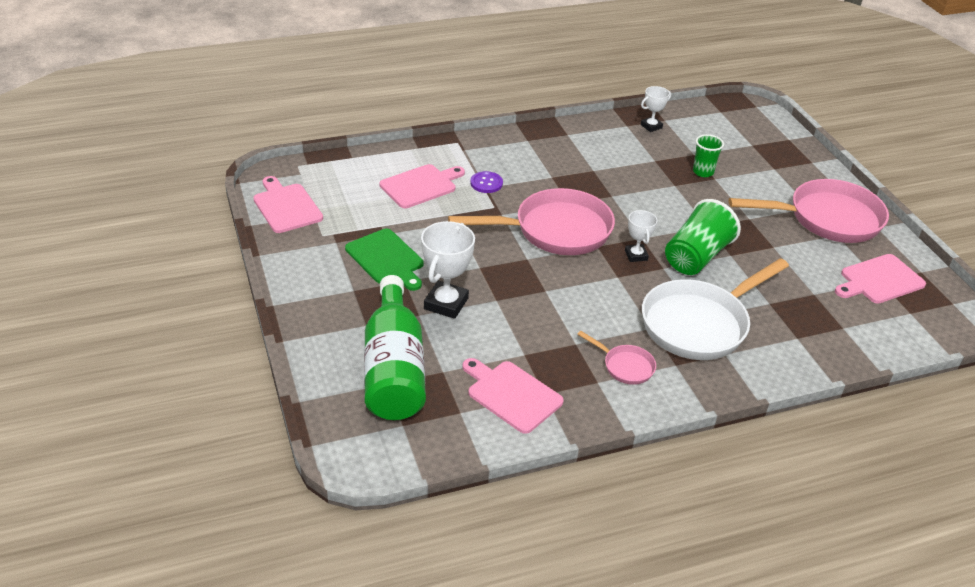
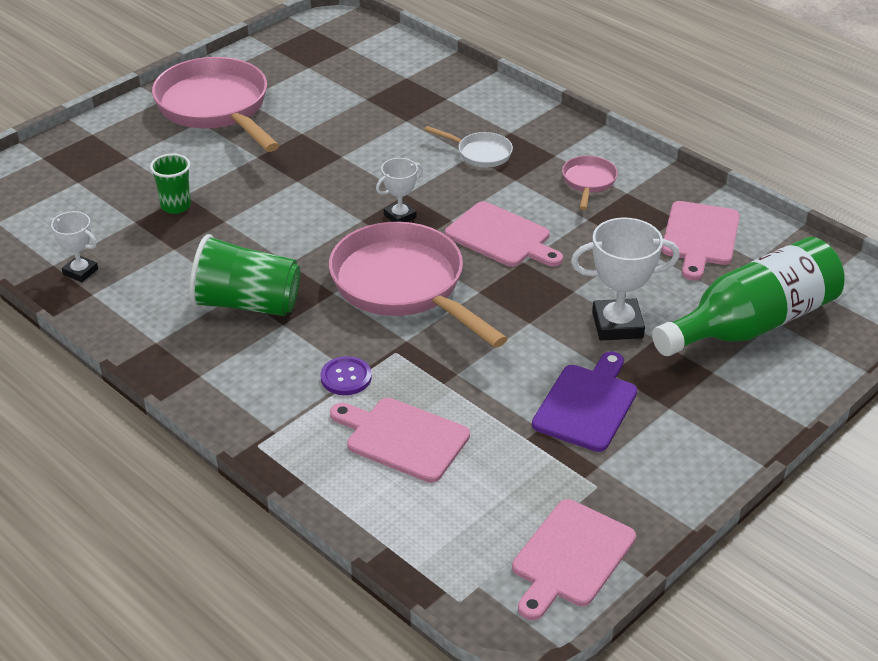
camera: 115 degrees left, 0 degrees up
(386, 259) = (587, 404): green cutting board -> purple cutting board
(696, 257) = (366, 176): green cup -> green cup (247, 304)
(699, 324) = (480, 153): white pan -> white pan, size x0.45
(879, 280) = (308, 67): pink cutting board -> pink cutting board (501, 237)

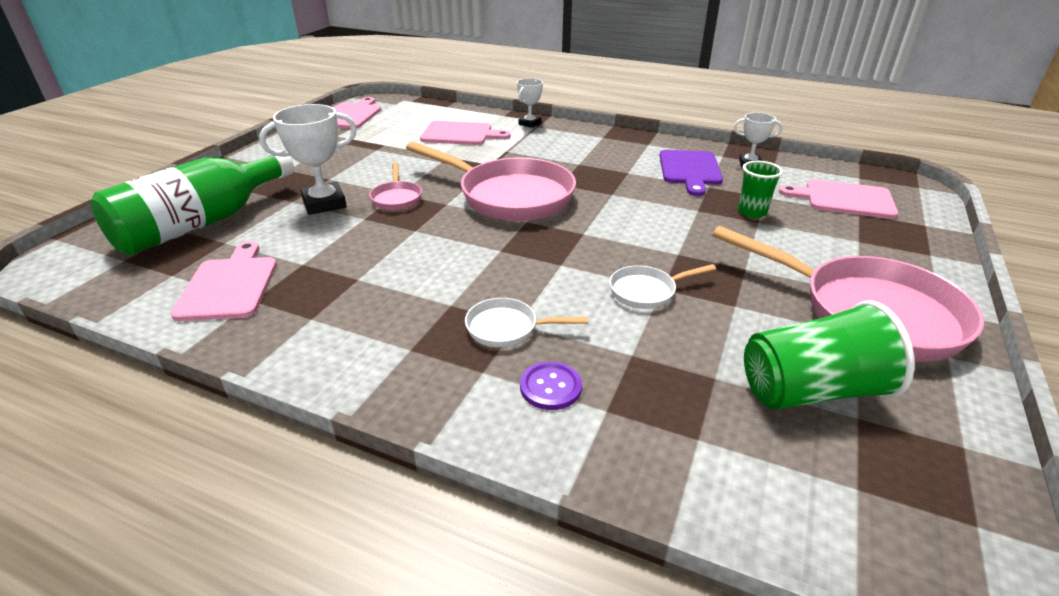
camera: 160 degrees right, 5 degrees down
(247, 304) = (614, 168): green cup -> green cup (811, 390)
(346, 377) = (513, 149): purple button -> purple button (550, 387)
(356, 156) = (647, 291): none -> white pan
(400, 216) = (551, 243): white trophy -> white trophy (529, 123)
(501, 237) = (443, 245): pink cutting board -> pink cutting board (844, 199)
(587, 404) = (346, 162): purple cutting board -> purple cutting board (689, 170)
(588, 182) = (360, 321): pink pan -> pink pan (396, 198)

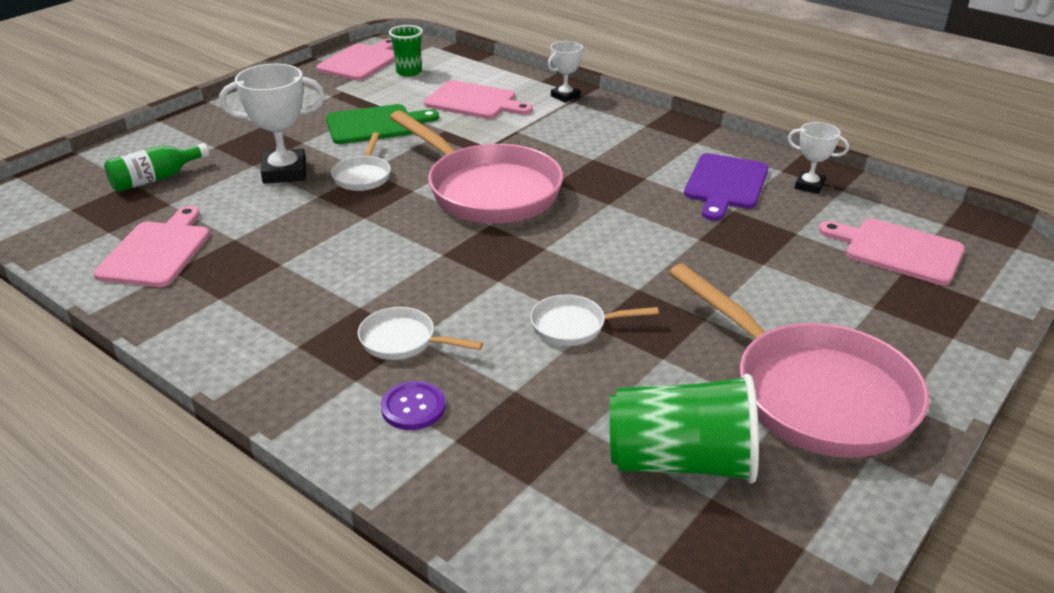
camera: 15 degrees right, 0 degrees up
(202, 223) = (155, 179): green bottle -> green bottle, size x0.49
(386, 159) = (375, 125): none -> green cutting board
(396, 198) = (363, 176): pink pan -> white pan
(752, 212) = (764, 250): green cup -> green cup (409, 72)

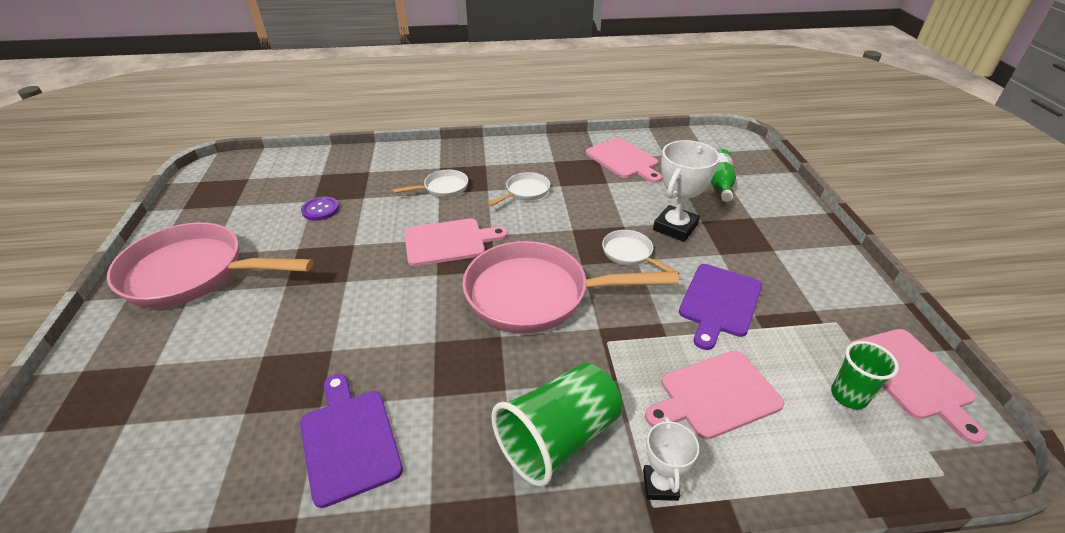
camera: 135 degrees right, 5 degrees up
(375, 125) = (719, 302): green cutting board -> purple cutting board
(413, 407) = (401, 171): purple button -> purple button (320, 209)
(574, 326) = (364, 238): white pan -> white pan (525, 192)
(681, 462) = (257, 210): green cup -> green cup (558, 438)
(809, 186) = (252, 506): white trophy -> none
(898, 250) = (129, 452): pink cutting board -> pink cutting board (449, 242)

